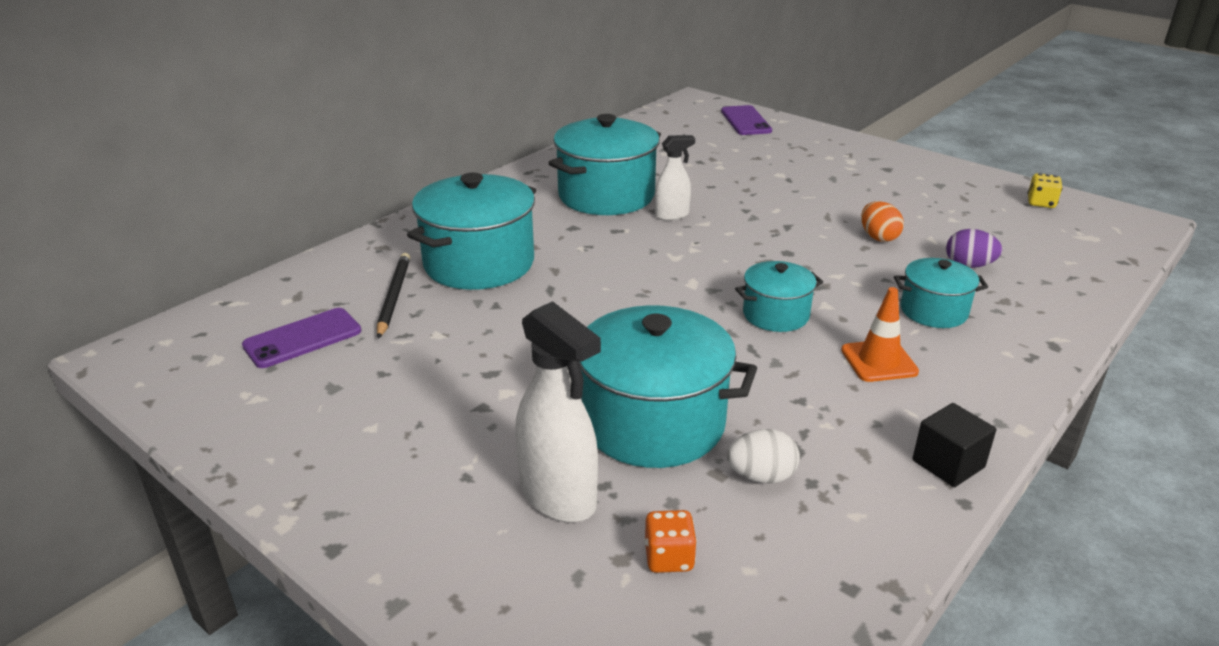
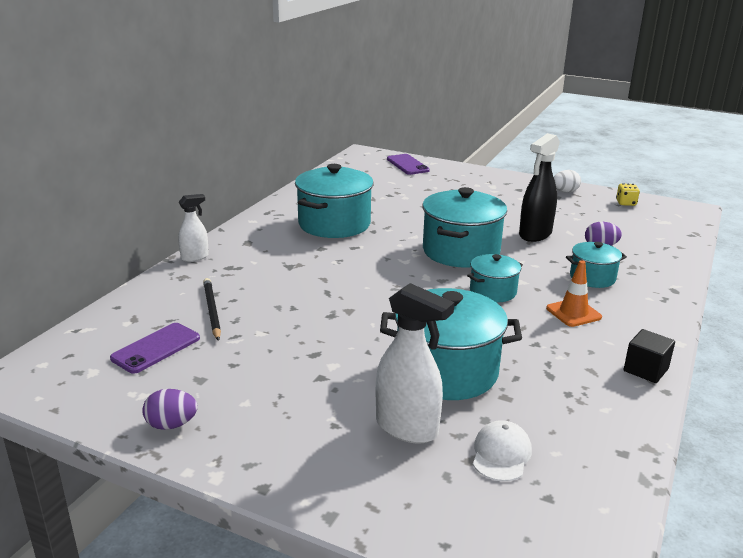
camera: 15 degrees left, 5 degrees down
(268, 443) = (171, 425): none -> purple egg
(479, 263) = (264, 280): turquoise pot -> turquoise pot (461, 251)
(669, 558) = (501, 454): orange dice -> white cap
(672, 215) = (388, 233): white spray bottle -> white spray bottle (195, 257)
(761, 476) = (535, 395): white egg -> white egg (565, 192)
(878, 237) = (535, 234): orange egg -> black spray bottle

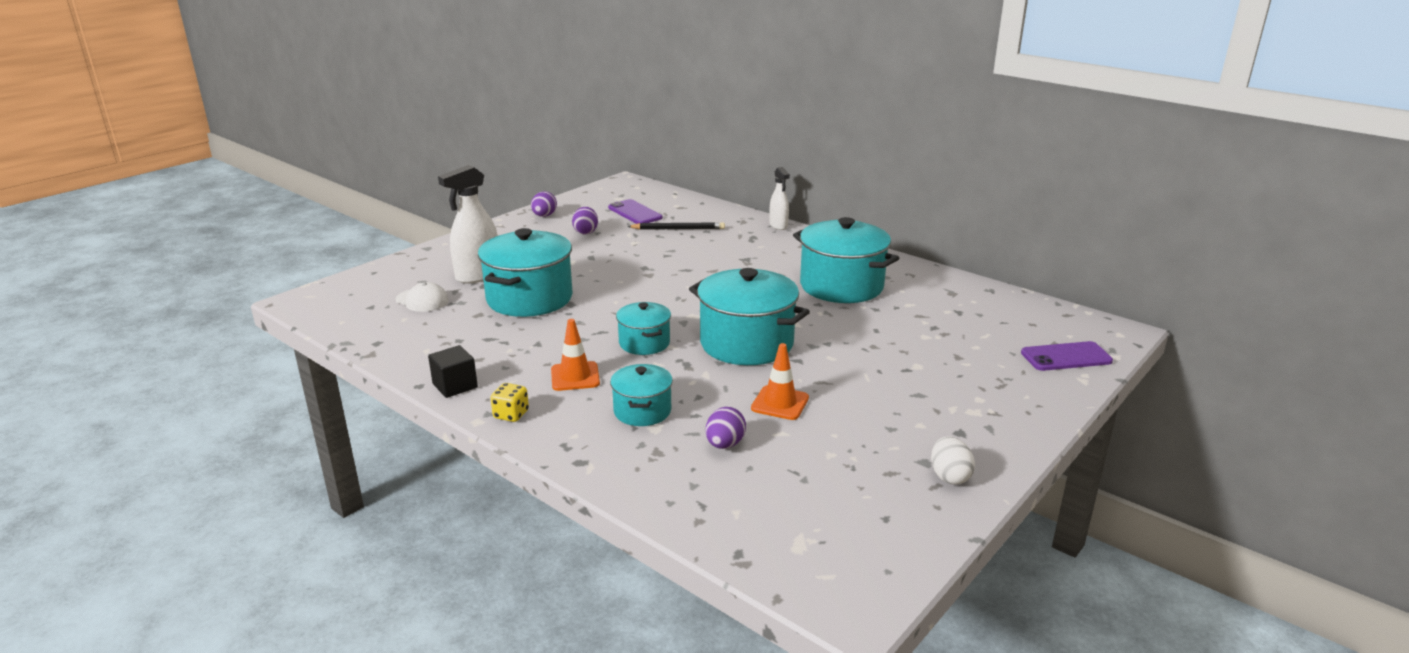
camera: 105 degrees right, 0 degrees up
(233, 373) = (586, 232): none -> purple egg
(535, 234) = (780, 403): black spray bottle -> orange traffic cone
(626, 203) = (890, 529): yellow dice -> yellow dice (511, 415)

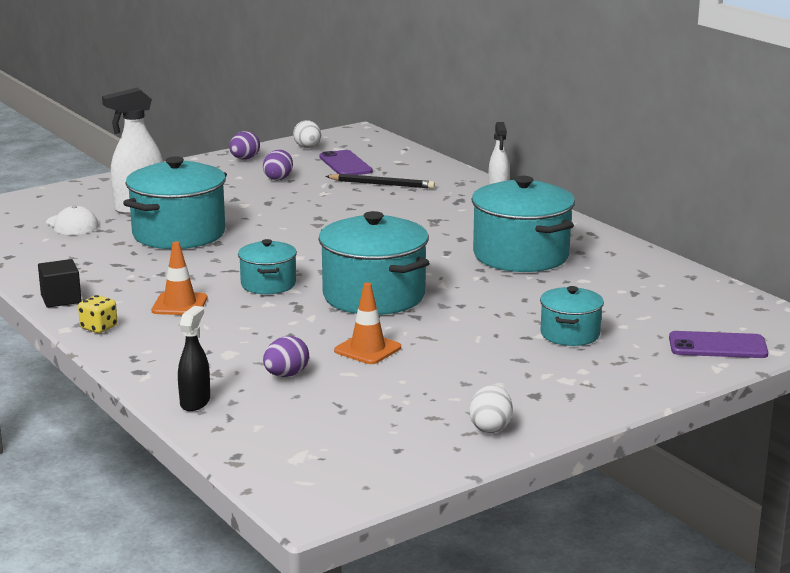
camera: 15 degrees right, 5 degrees down
(592, 200) = (307, 147): none -> white egg
(642, 411) = (225, 339): turquoise pot -> turquoise pot (570, 334)
(658, 492) = (195, 402): none -> black spray bottle

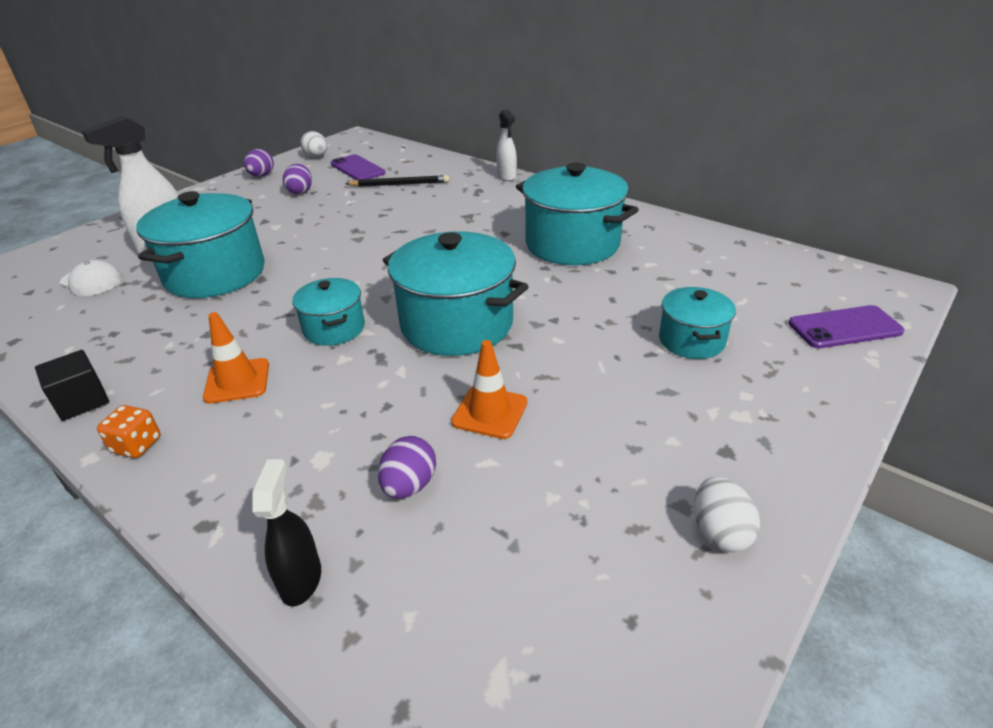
camera: 15 degrees left, 15 degrees up
(99, 328) = (137, 445): yellow dice -> orange dice

